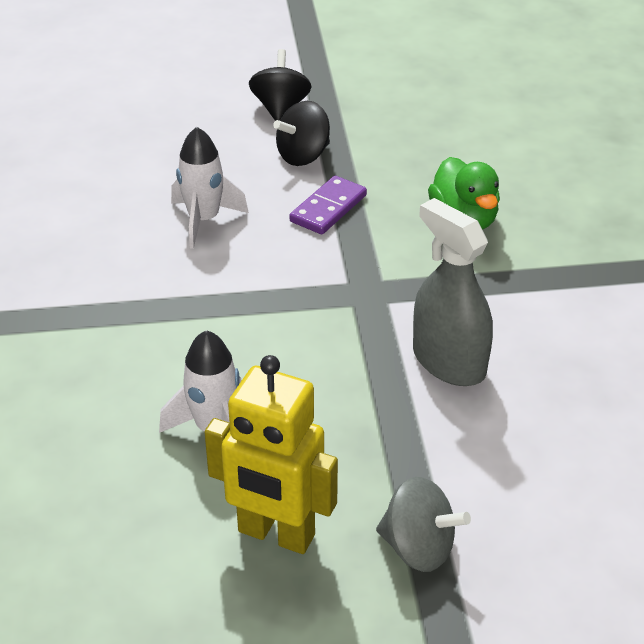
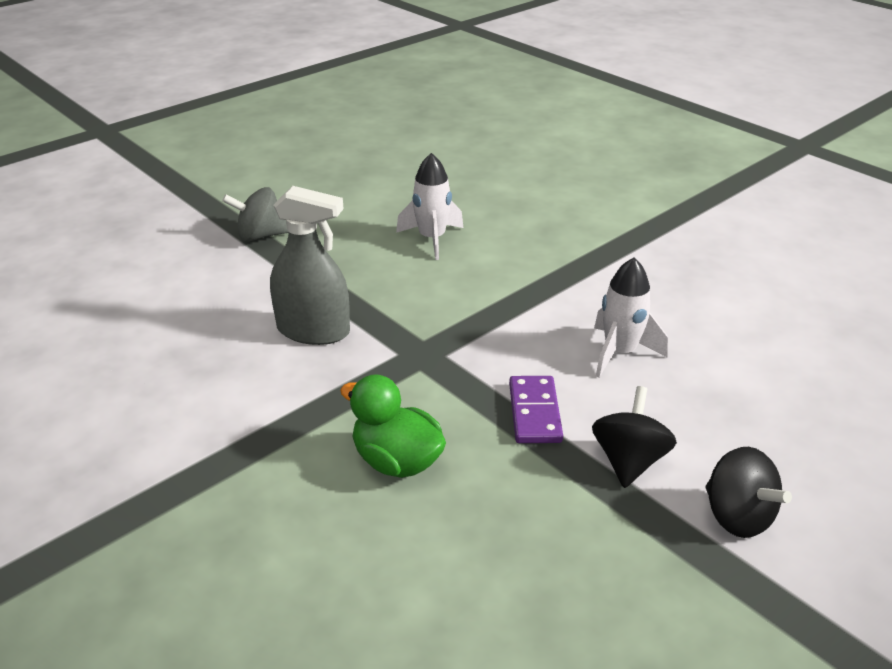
camera: 145 degrees right, 5 degrees down
(276, 534) = (345, 214): yellow robot -> none

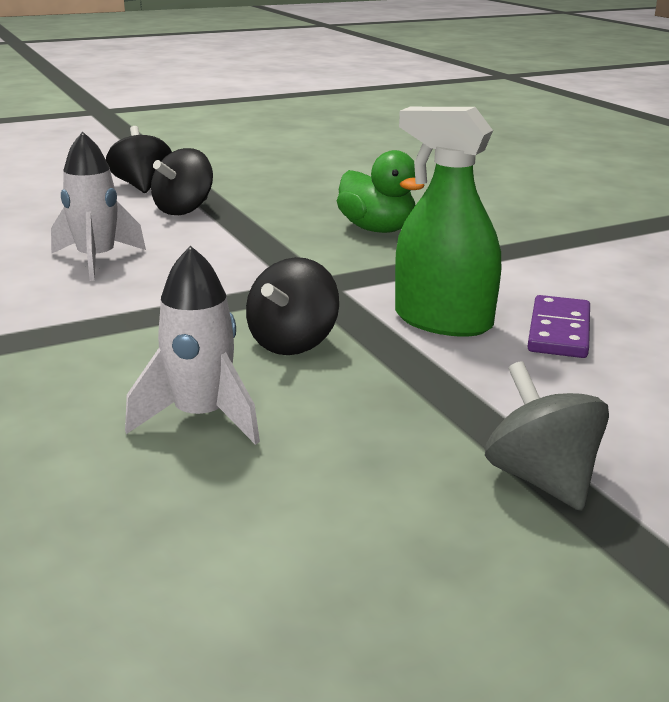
camera: 165 degrees left, 10 degrees down
(260, 236) = (541, 479): grey spinning top -> grey spinning top turned 120 degrees counterclockwise
(313, 330) = (443, 321): grey spray bottle -> green spray bottle
(410, 293) = (293, 343): none -> black spinning top
(535, 412) = (232, 237): purple domino -> purple domino (558, 331)

